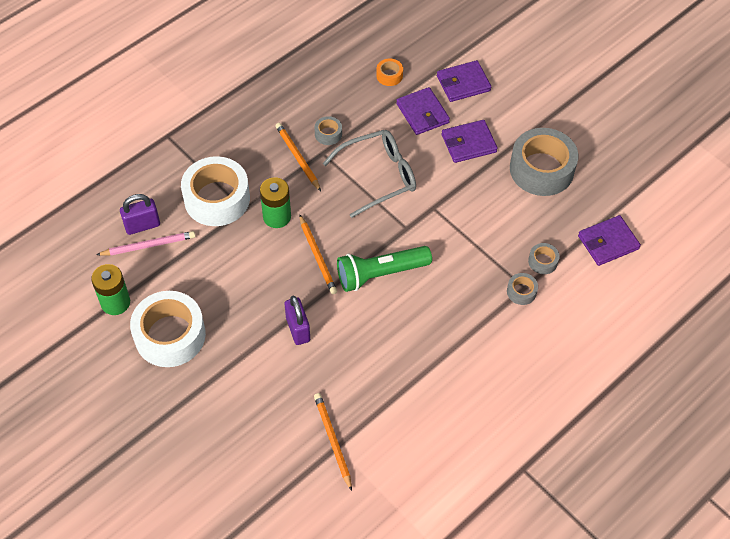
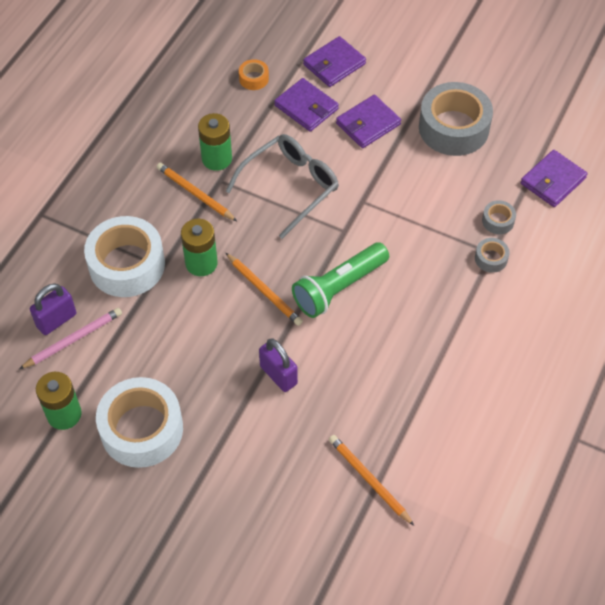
camera: 20 degrees left, 0 degrees up
(328, 134) = (217, 159): grey tape -> green battery

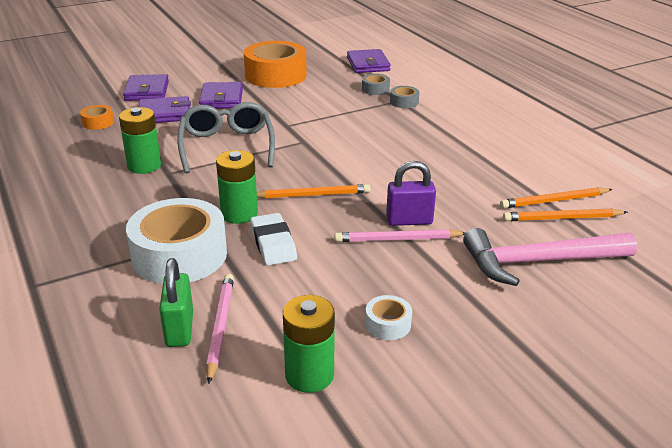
camera: 55 degrees left, 25 degrees down
(56, 320) = (179, 329): purple padlock -> green padlock
(142, 429) = (388, 324): white tape -> white tape, size x0.43
(181, 308) = (273, 244): none -> white eraser
(195, 193) = (162, 189): orange pencil -> orange pencil (554, 201)
(247, 381) = (398, 239): none -> pink pencil
(287, 489) = (538, 262): none -> pink hammer
(338, 287) = (354, 162): green flashlight -> none
(453, 128) = (275, 75): grey tape -> orange tape

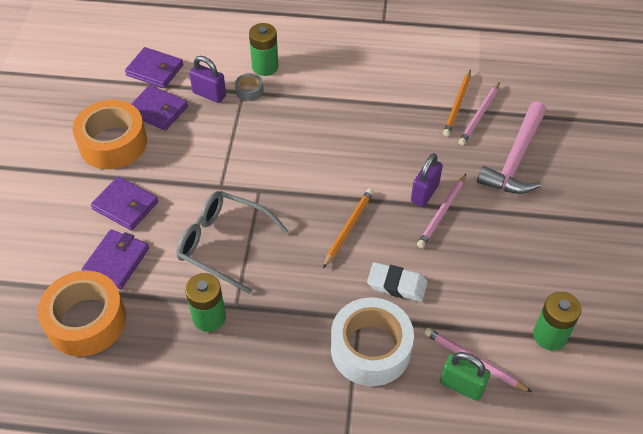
camera: 55 degrees left, 20 degrees up
(98, 122) = (86, 321): orange tape -> orange tape, size x2.31
(147, 91) = (49, 254): purple wallet -> purple wallet (158, 110)
(239, 214) = (340, 286): green battery -> green battery (265, 67)
(375, 89) = (209, 94): grey tape -> purple padlock
(388, 324) = (527, 270): white tape -> none
(562, 218) = (479, 115): orange pencil -> pink pencil

